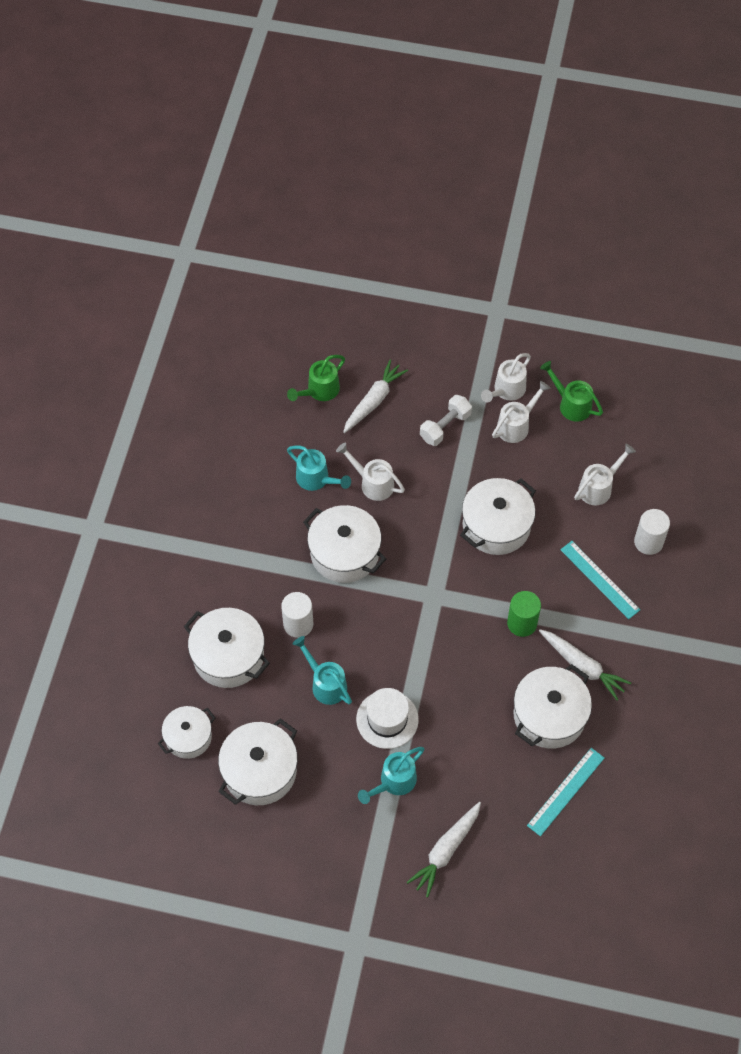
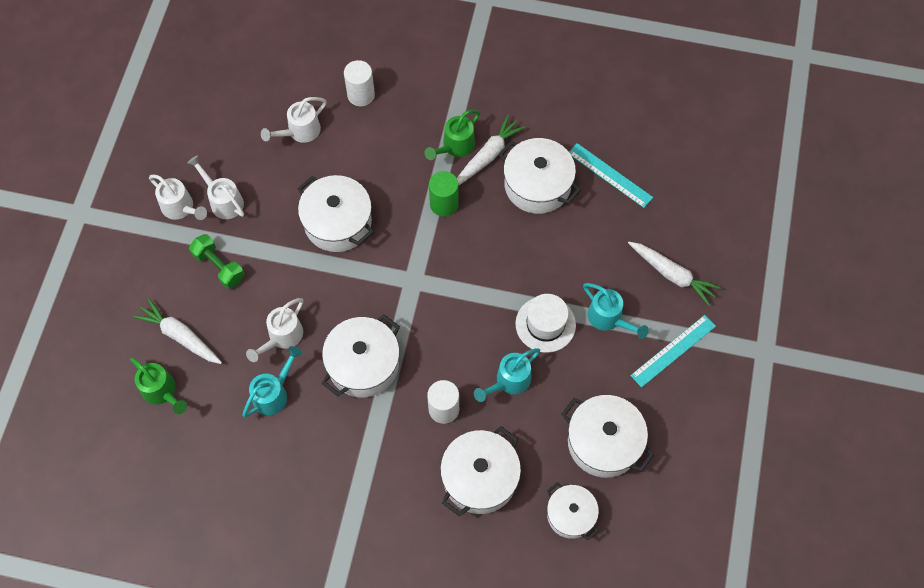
camera: 90 degrees left, 5 degrees up
(445, 426) = (219, 267): white dumbbell -> green dumbbell
(571, 404) = (203, 151): green watering can -> green watering can (455, 147)
(599, 487) = (300, 132): white watering can -> white watering can turned 90 degrees counterclockwise
(599, 579) = (399, 137): turquoise ruler -> turquoise ruler (673, 351)

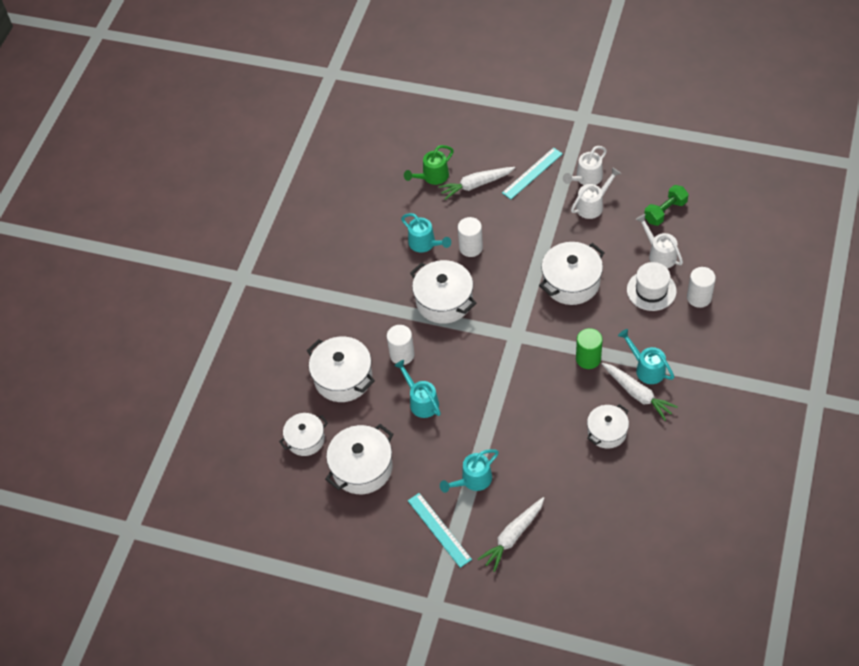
camera: 100 degrees right, 10 degrees down
(180, 336) = (476, 185): white carrot -> white carrot turned 150 degrees counterclockwise
(219, 267) = (533, 205): green dumbbell -> green dumbbell (665, 211)
(282, 337) = (471, 247): white watering can -> white cylinder
(455, 147) = (646, 368): green watering can -> turquoise watering can
(537, 185) = (607, 432): white pot -> white pot, size x0.64
(545, 324) = (470, 431): white hat -> white hat (651, 290)
(610, 175) = (617, 492): turquoise ruler -> turquoise ruler (532, 173)

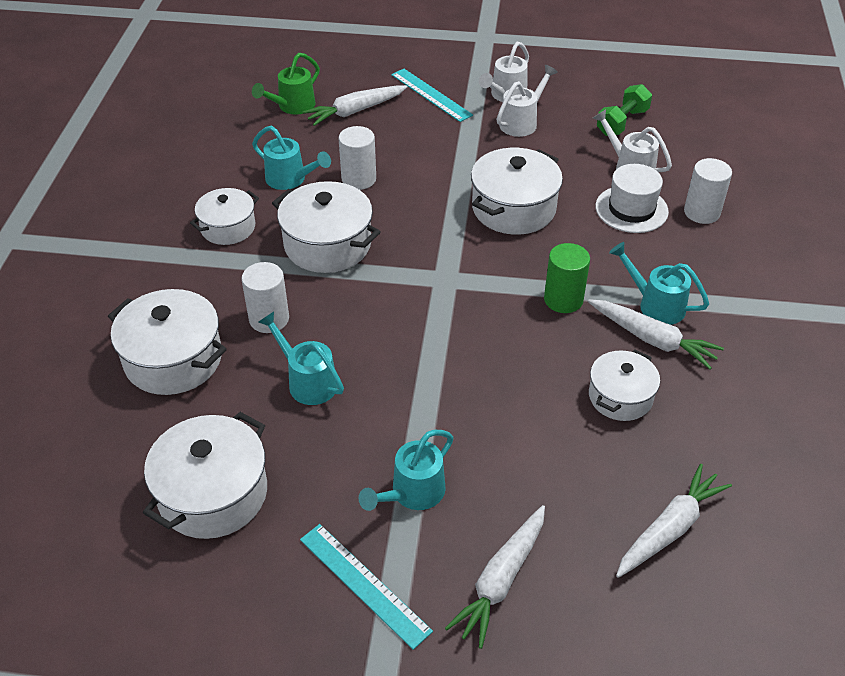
camera: 15 degrees left, 10 degrees down
(305, 439) = (109, 458): white pot -> white pot (228, 227)
(532, 173) = (431, 94): turquoise ruler -> turquoise ruler turned 75 degrees counterclockwise
(613, 518) = (669, 528): none -> white carrot

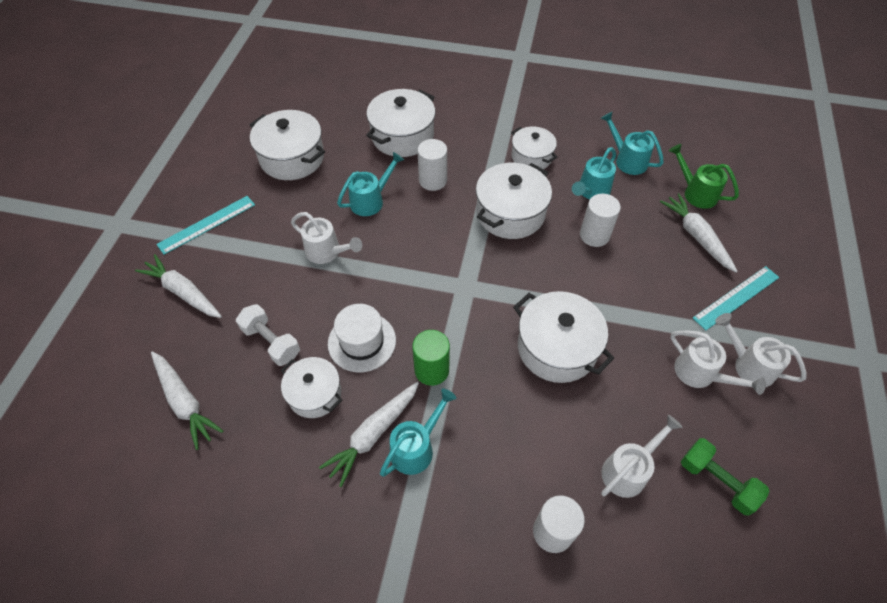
camera: 95 degrees right, 10 degrees up
(407, 417) = (327, 252): none -> white watering can
(412, 493) = (263, 251): turquoise watering can -> turquoise watering can (627, 160)
(561, 453) = (271, 342): none -> white dumbbell
(631, 209) = (557, 456): white hat -> white hat (362, 342)

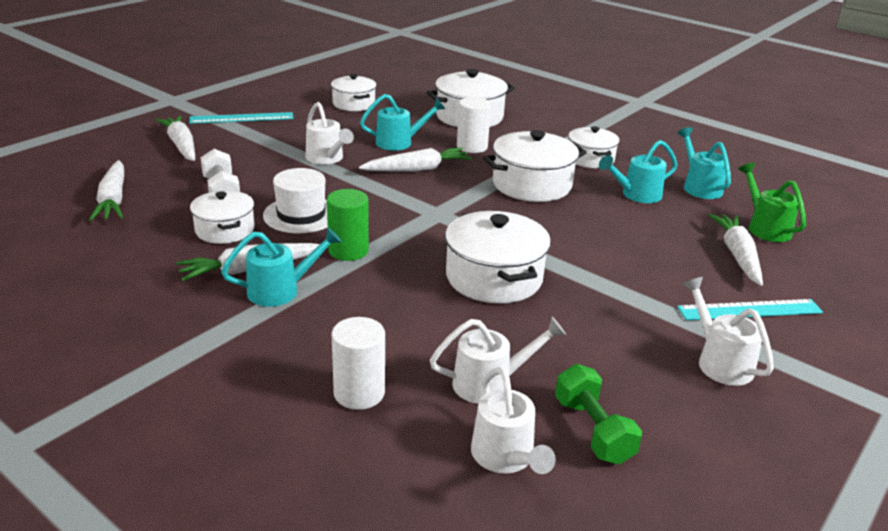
camera: 25 degrees right, 25 degrees down
(292, 158) = (354, 104): white pot -> white pot, size x0.64
(411, 233) = (417, 169): none -> white carrot
(594, 235) = (612, 222): white cylinder -> none
(700, 374) = (649, 348): white watering can -> white watering can (506, 458)

